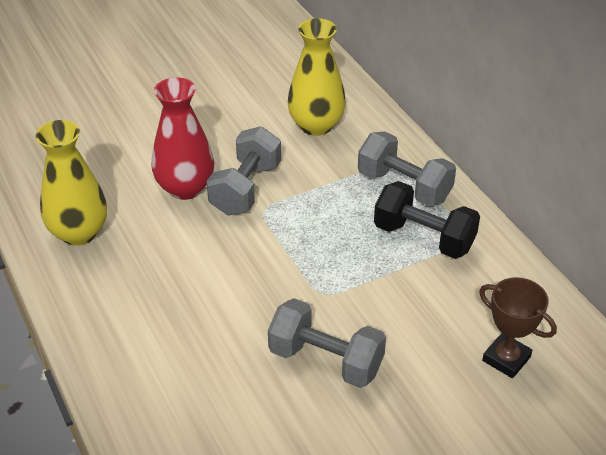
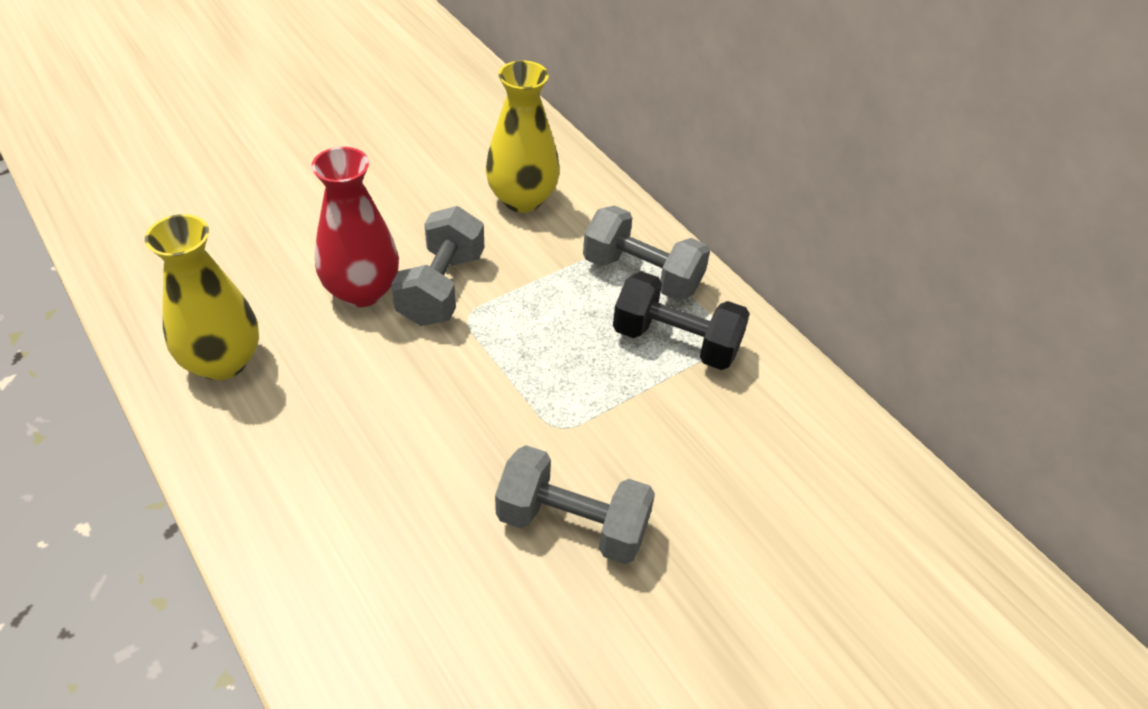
camera: 10 degrees left, 5 degrees up
(506, 359) = (803, 503): brown trophy -> none

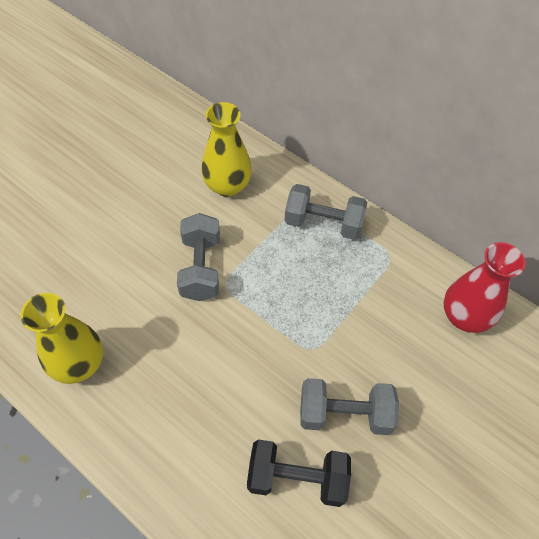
camera: 15 degrees left, 10 degrees up
(362, 291) = (150, 284): red vase -> red vase (464, 317)
(676, 342) = (360, 267): black dumbbell -> black dumbbell (297, 478)

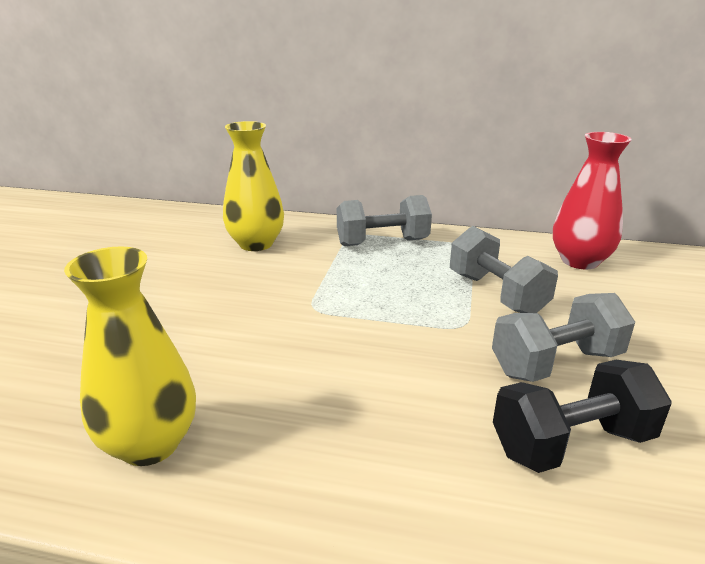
camera: 25 degrees left, 30 degrees down
(201, 268) = (272, 304): grey dumbbell -> grey dumbbell (496, 294)

